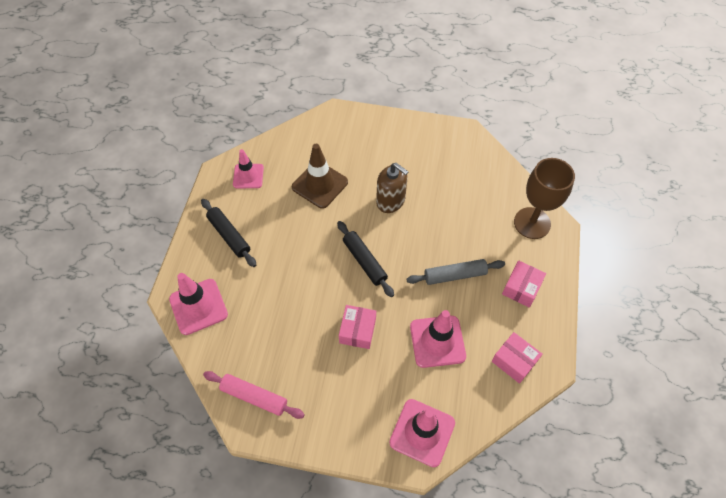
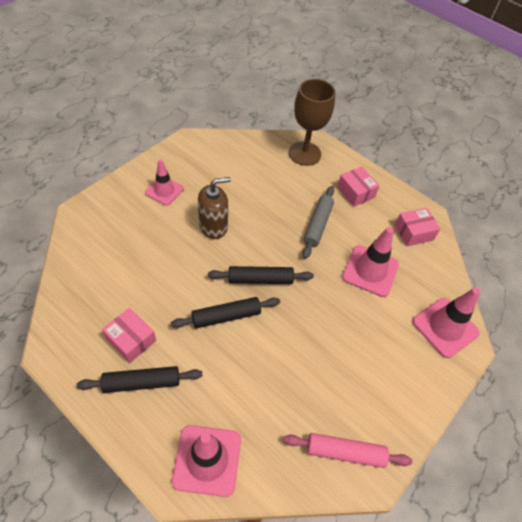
camera: 65 degrees left, 5 degrees down
(248, 176) = (82, 326): pink traffic cone -> pink traffic cone (164, 191)
(254, 396) = (345, 452): pink rolling pin -> pink rolling pin turned 45 degrees clockwise
(314, 256) = (226, 316): none -> black rolling pin
(320, 185) = (149, 269): brown traffic cone -> none
(357, 330) = (326, 323): pink box -> pink box (131, 340)

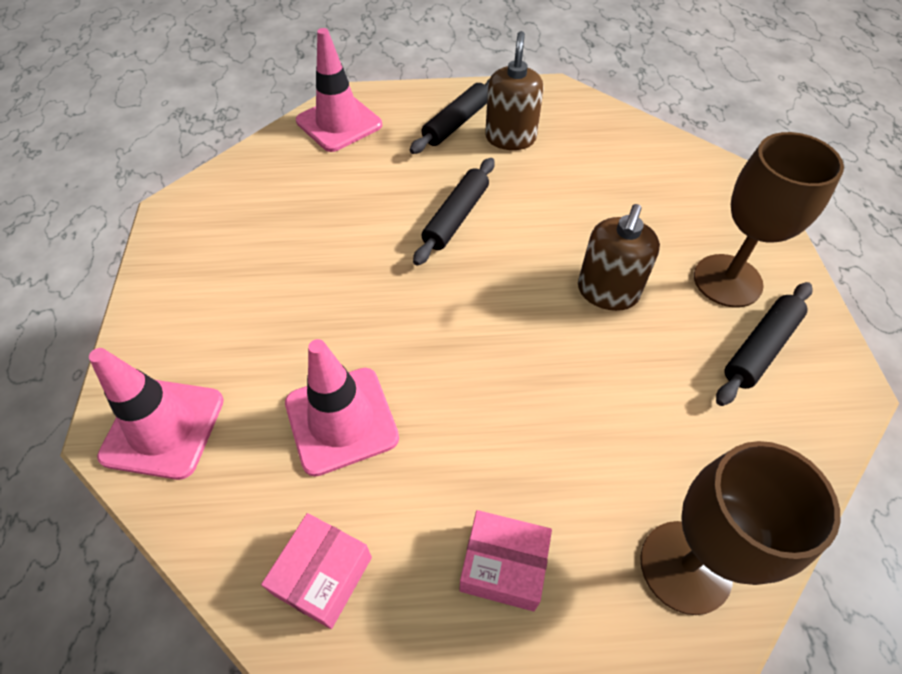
camera: 140 degrees right, 0 degrees up
(131, 340) = (510, 138): pink box -> brown soap dispenser
(164, 191) = (727, 280): pink traffic cone -> brown goblet
(260, 279) = (470, 281): black rolling pin -> black rolling pin (760, 348)
(317, 225) = (490, 425): grey rolling pin -> none
(345, 452) = (215, 206): pink rolling pin -> none

